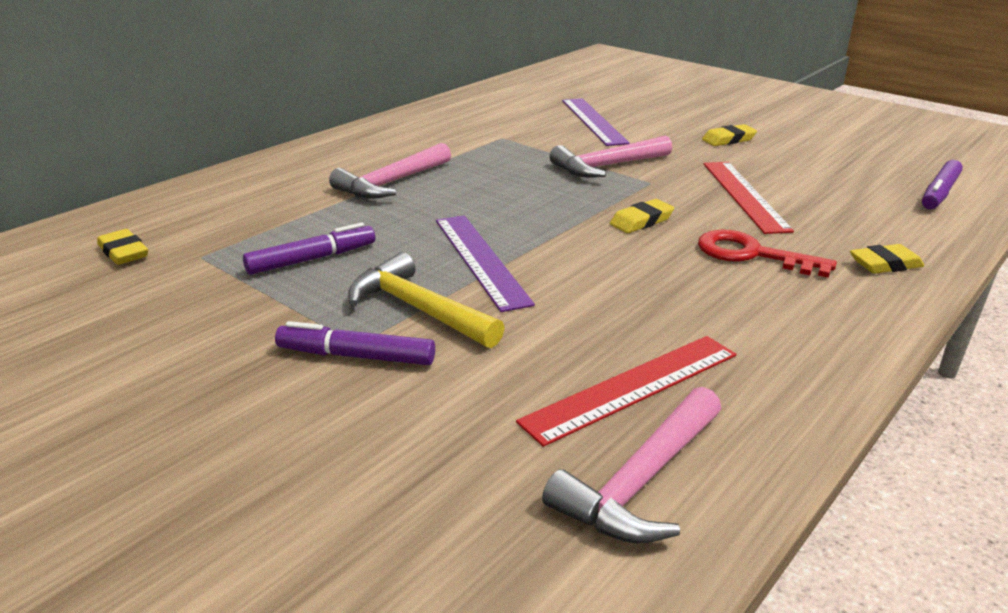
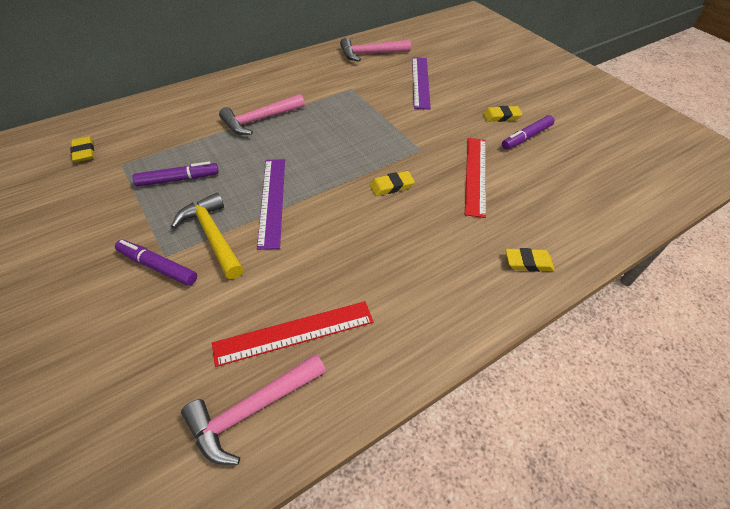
camera: 15 degrees right, 20 degrees up
(607, 166) = (402, 129): pink hammer -> pink hammer (370, 54)
(752, 254) = (443, 233): red key -> none
(939, 193) = (618, 200): purple marker -> purple marker (526, 137)

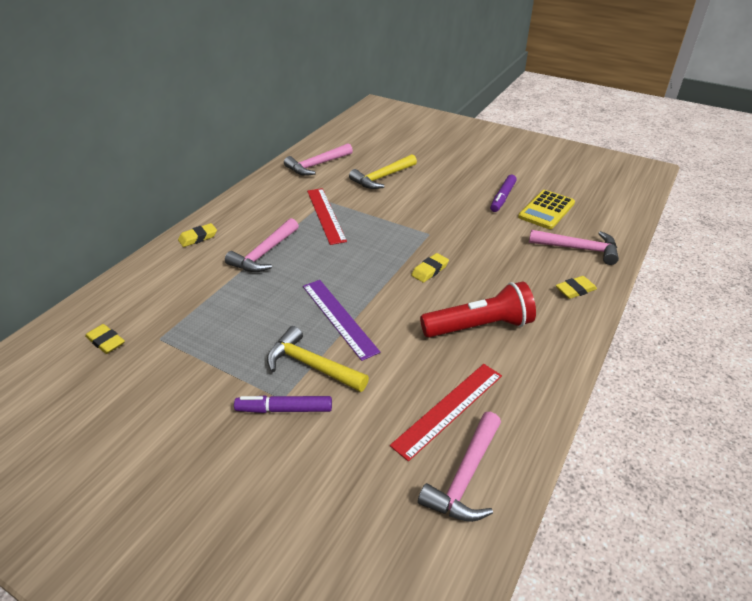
camera: 25 degrees left, 10 degrees down
(178, 179) = (233, 331): purple marker -> none
(393, 261) = (479, 326): none -> red flashlight
(420, 82) = (382, 177): purple ruler -> yellow hammer
(476, 175) = (488, 239): red ruler -> red ruler (326, 215)
(501, 116) = (471, 187): yellow eraser -> yellow eraser (198, 237)
(565, 165) = (546, 210): none -> yellow calculator
(568, 219) = (578, 249): none -> pink hammer

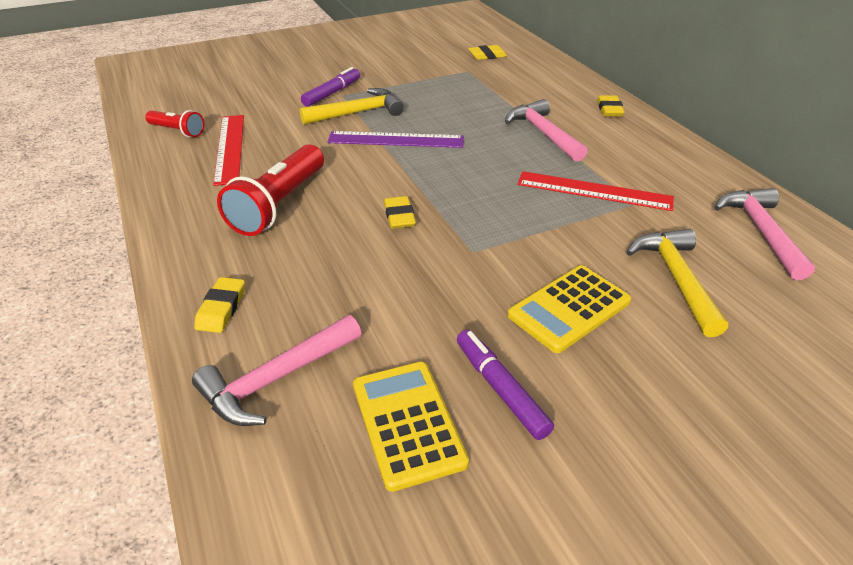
camera: 125 degrees right, 0 degrees up
(437, 196) = (569, 308): none -> yellow calculator
(465, 477) = (177, 131): pink hammer -> red flashlight

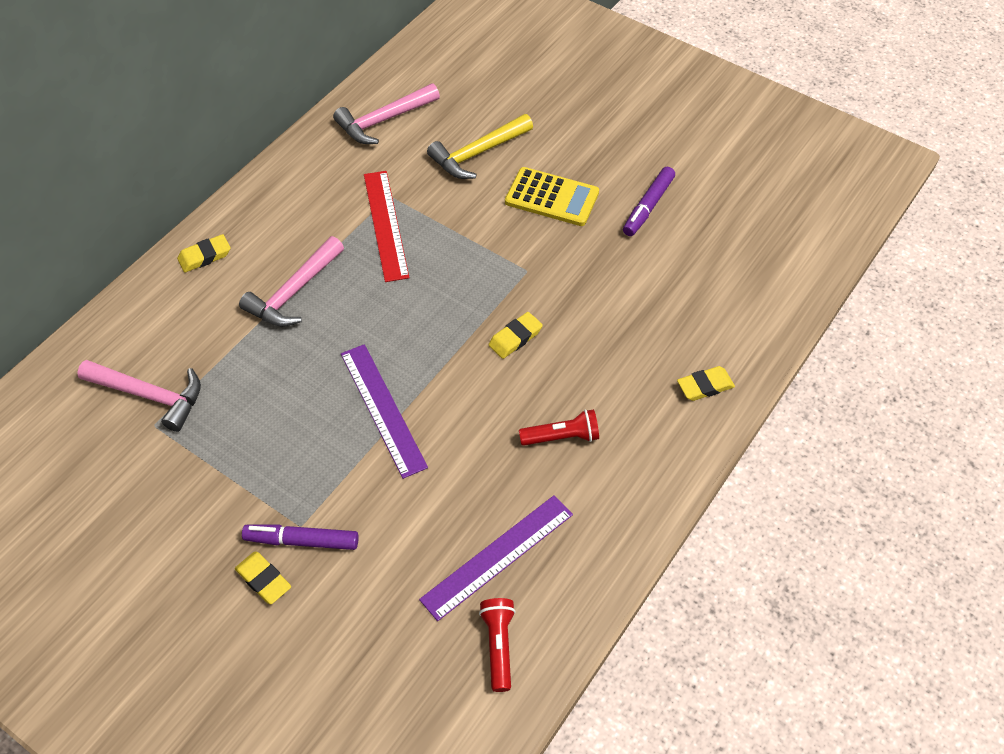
camera: 120 degrees left, 15 degrees up
(229, 148) = (498, 556): red ruler -> purple ruler
(276, 379) = (731, 314): pink hammer -> pink hammer (149, 396)
(279, 204) = (562, 437): red flashlight -> red flashlight, size x0.56
(358, 113) = (340, 480): yellow hammer -> none
(408, 423) = (706, 236): yellow calculator -> none
(487, 56) = (88, 425): yellow eraser -> yellow eraser (263, 579)

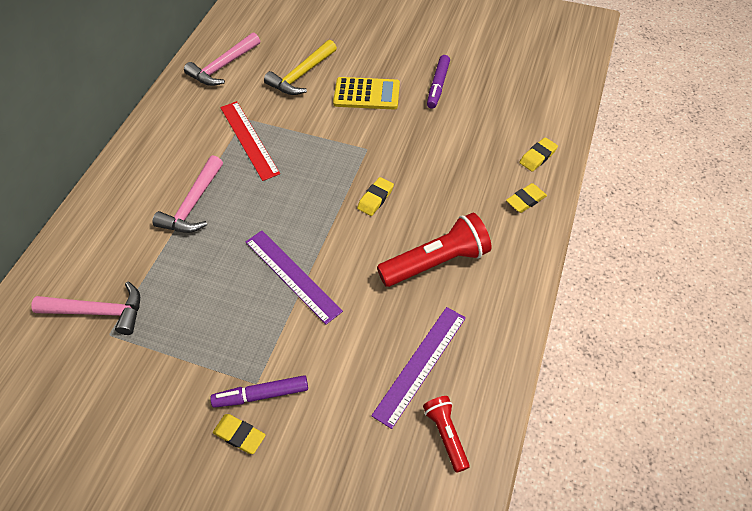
camera: 15 degrees left, 0 degrees up
(205, 256) = (112, 194): yellow eraser -> yellow eraser (537, 156)
(562, 437) = (436, 262): red flashlight -> red flashlight, size x1.80

